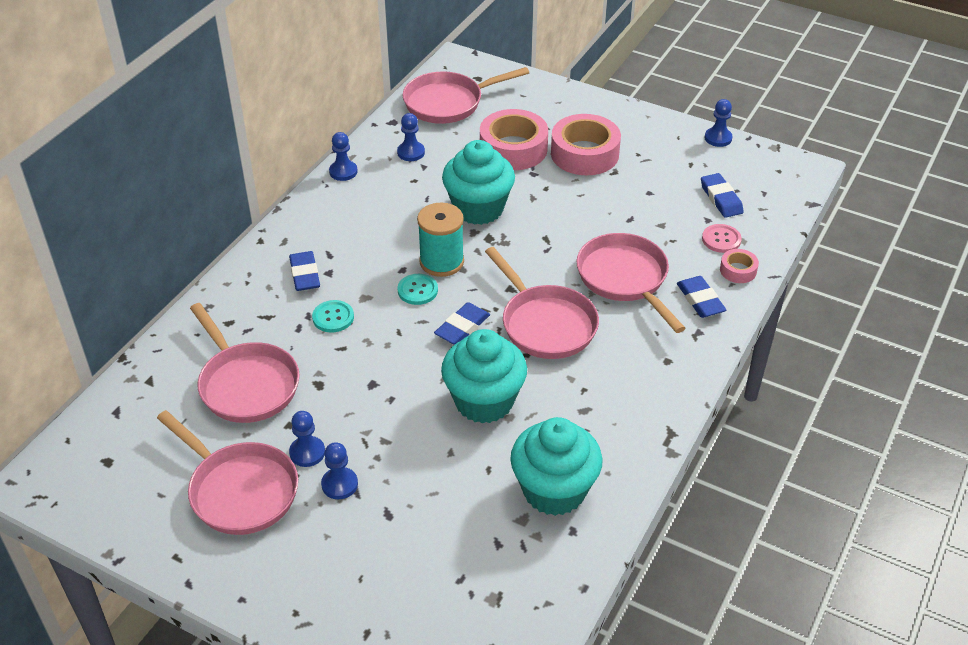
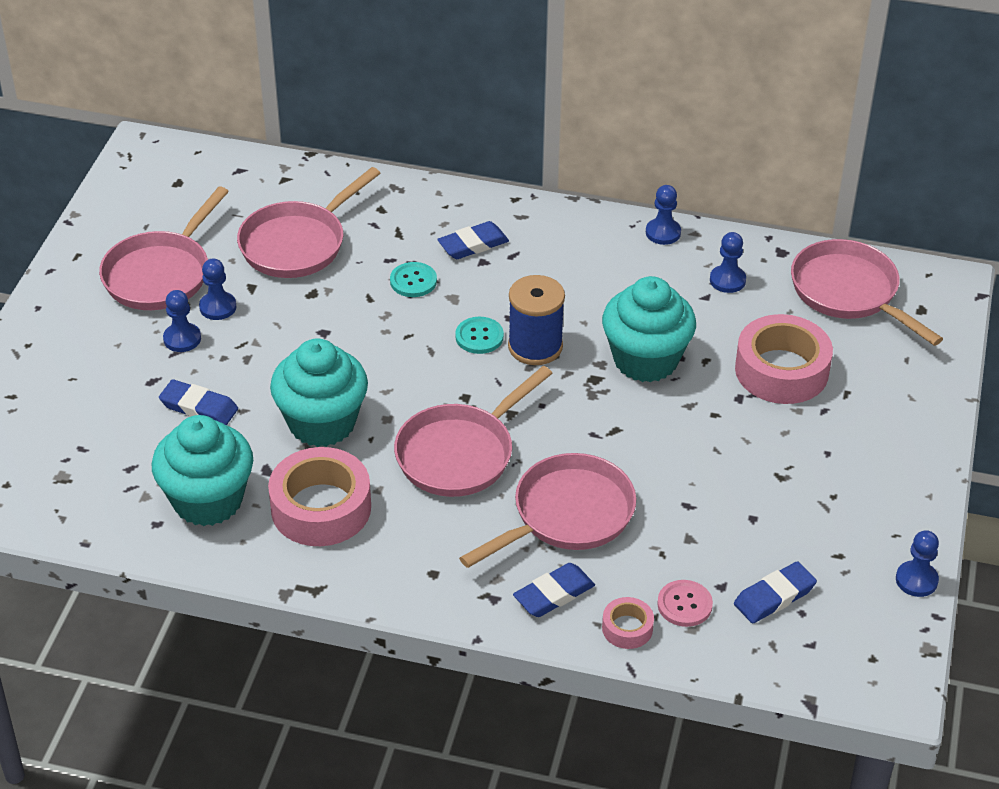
camera: 75 degrees right, 0 degrees up
(441, 262) = (535, 347): turquoise spool -> blue spool
(462, 327) = (431, 384): blue eraser -> blue eraser (199, 407)
(584, 154) = (806, 441): pink tape -> pink tape (321, 508)

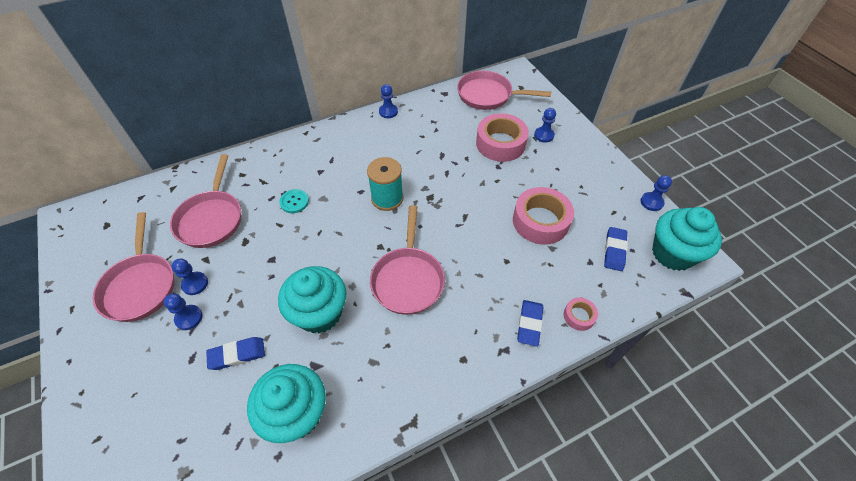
camera: 40 degrees left, 10 degrees up
(321, 508) = (367, 366): pink tape -> pink tape (540, 221)
(473, 244) = (307, 166): blue eraser -> none
(479, 337) = (355, 210): turquoise button -> none
(535, 347) = (387, 198): blue spool -> turquoise spool
(567, 515) = (490, 276): pink pan -> none
(645, 360) = (442, 173): turquoise cupcake -> turquoise cupcake (672, 253)
(684, 605) = (587, 283): pink button -> none
(727, 280) = (437, 117): blue pawn -> blue pawn (544, 135)

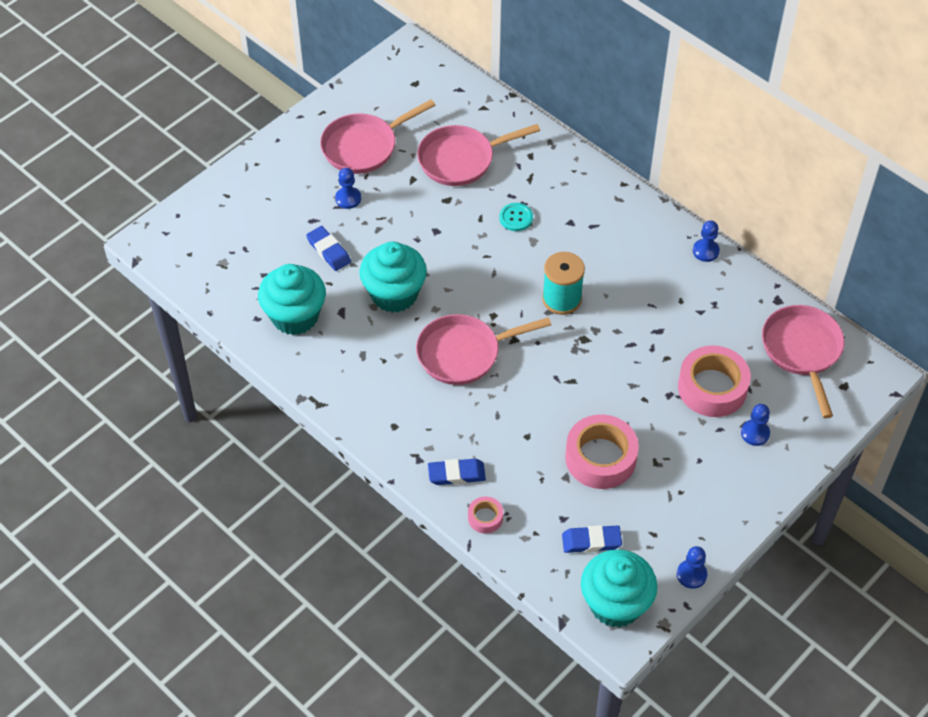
camera: 70 degrees right, 0 degrees up
(195, 284) = (383, 185): blue pawn -> none

